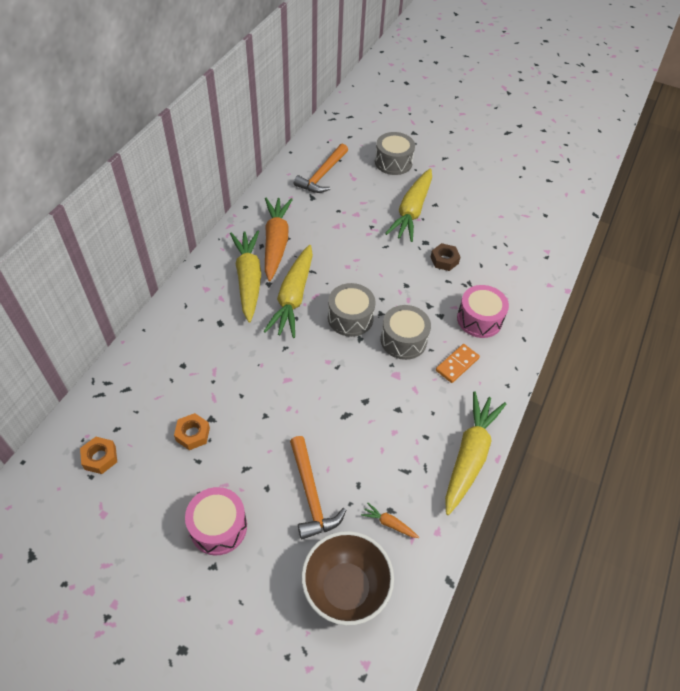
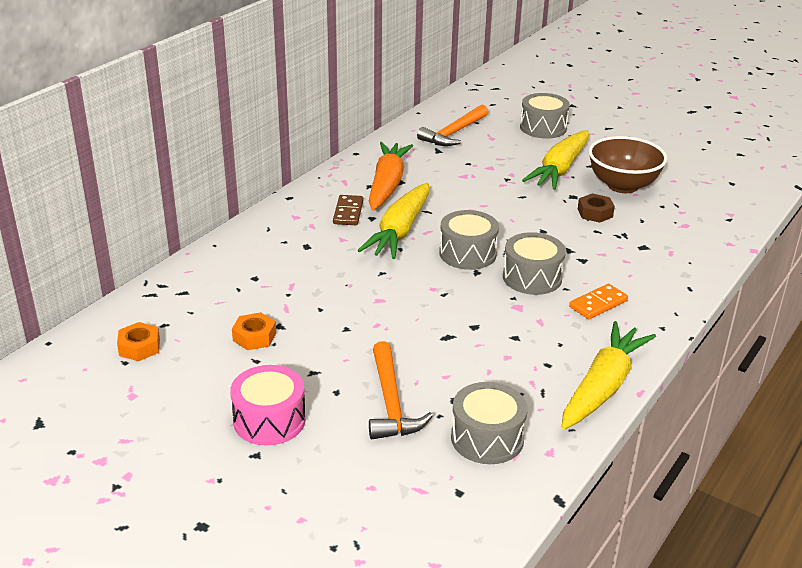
camera: 10 degrees right, 20 degrees down
(248, 279) = (348, 212): yellow carrot -> brown domino
(345, 588) = (420, 492): brown bowl -> brown bowl (622, 185)
(389, 523) = (487, 438): orange carrot -> grey drum
(479, 319) = (633, 267): pink drum -> none

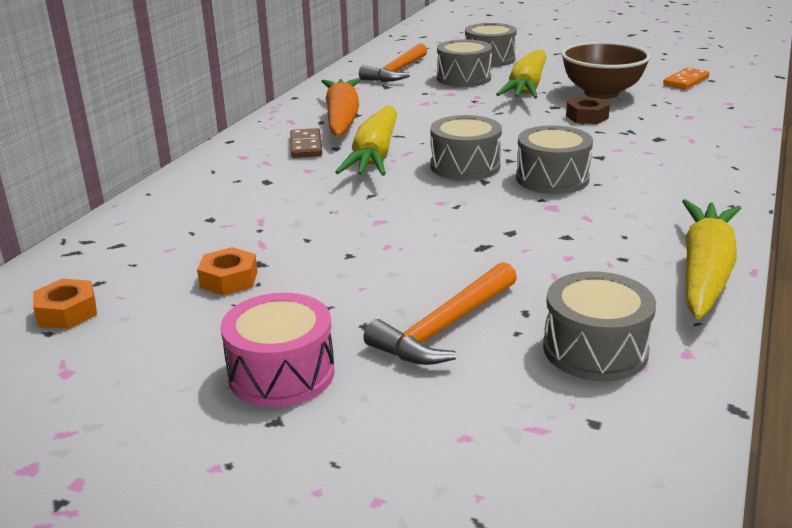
camera: 10 degrees left, 5 degrees down
(390, 402) = (444, 327): orange hammer -> orange hammer turned 60 degrees clockwise
(509, 150) = (463, 78): none -> grey drum
(598, 304) = (644, 193): orange domino -> orange domino (686, 81)

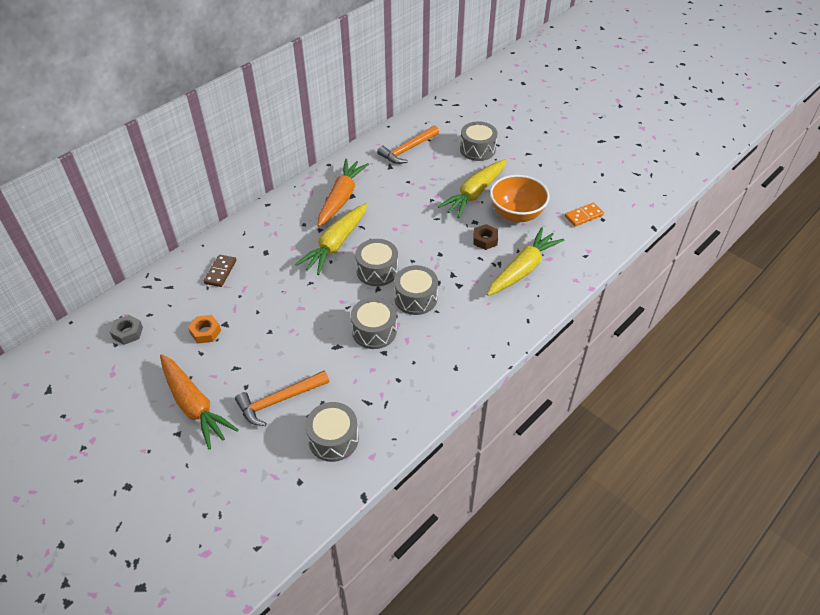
camera: 20 degrees right, 20 degrees up
(67, 312) = (128, 332): orange nut -> grey nut
(281, 373) = (194, 406): pink drum -> orange carrot
(306, 146) = (304, 223): brown domino -> brown domino (220, 272)
(463, 78) = (443, 170): grey drum -> grey drum (374, 331)
(601, 93) = (516, 214): brown bowl -> orange bowl
(704, 271) = (429, 404): yellow carrot -> yellow carrot (523, 269)

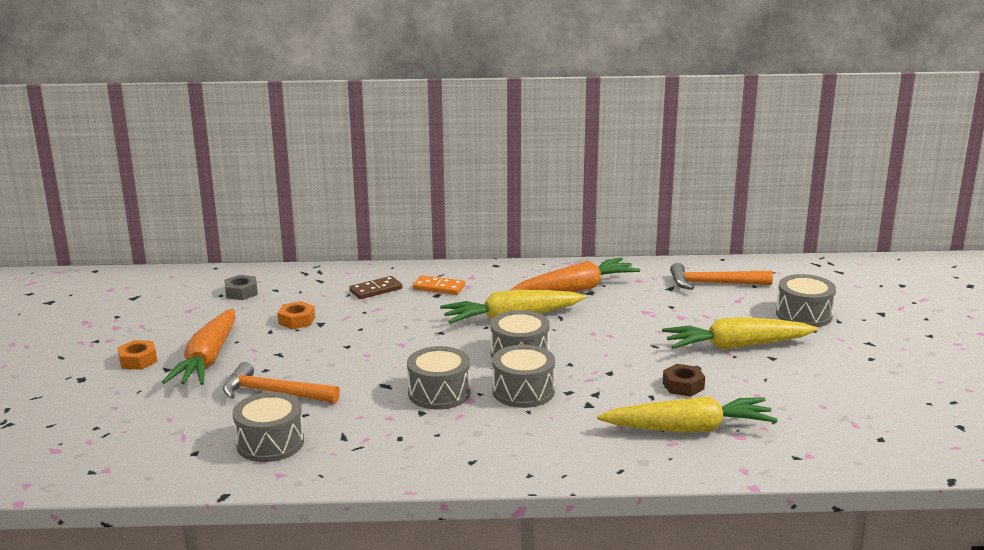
camera: 45 degrees right, 25 degrees down
(145, 441) = (138, 360): none -> orange nut
(516, 214) = (761, 384): orange bowl -> none
(583, 216) = (856, 424): orange domino -> orange domino (438, 288)

